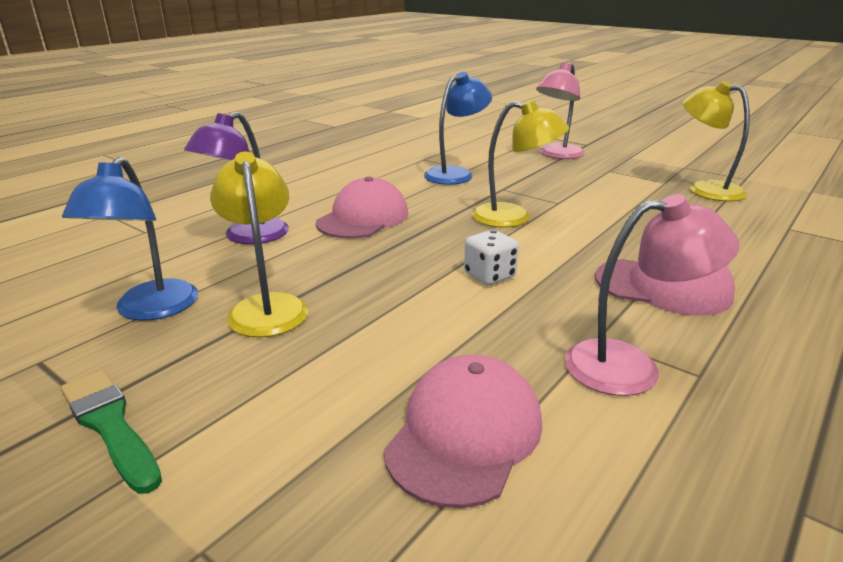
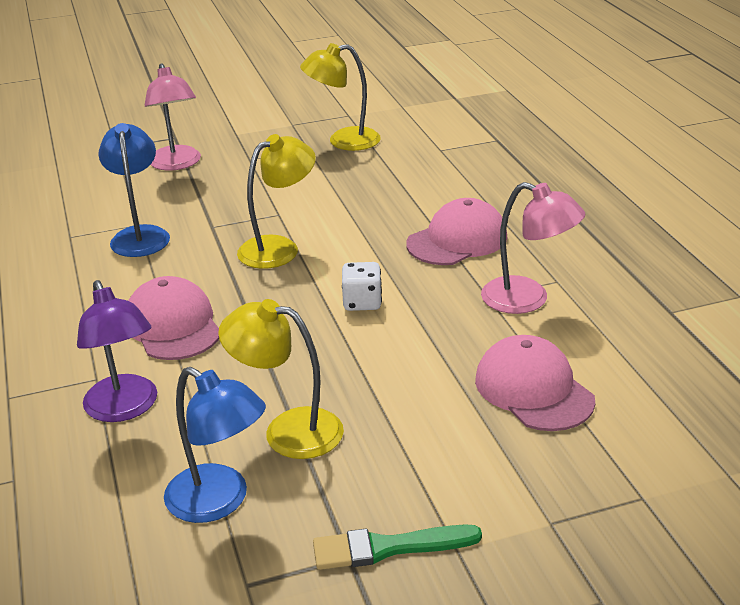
camera: 55 degrees left, 5 degrees up
(631, 367) = (528, 300): pink lamp -> pink lamp turned 90 degrees clockwise

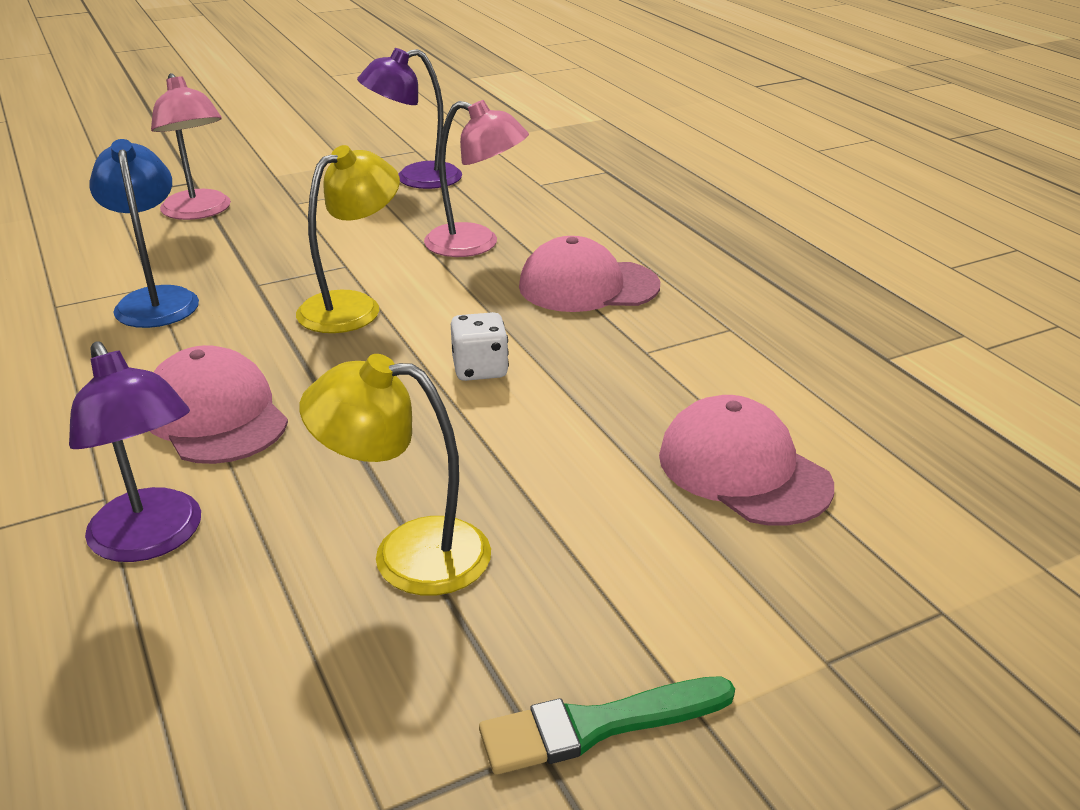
camera: 10 degrees left, 0 degrees up
(219, 501) = (318, 674): blue lamp -> none
(343, 141) = (415, 179): yellow lamp -> purple lamp
(457, 240) = (588, 286): pink cap -> pink cap turned 135 degrees counterclockwise
(528, 300) = (700, 354): pink lamp -> pink lamp (476, 244)

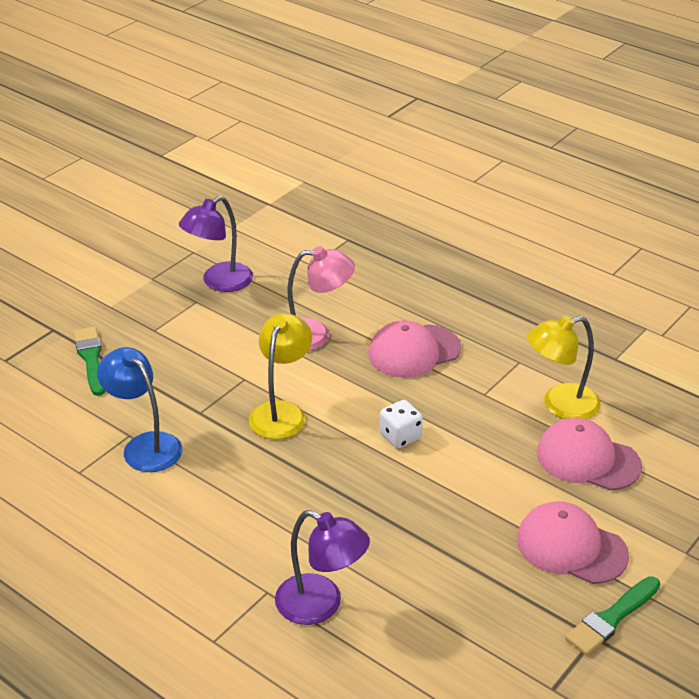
camera: 25 degrees left, 5 degrees up
(199, 212) = (91, 358): pink lamp -> green brush
(215, 415) = (275, 519): pink cap -> pink cap (571, 547)
(407, 554) = (459, 566): yellow lamp -> yellow lamp (560, 405)

